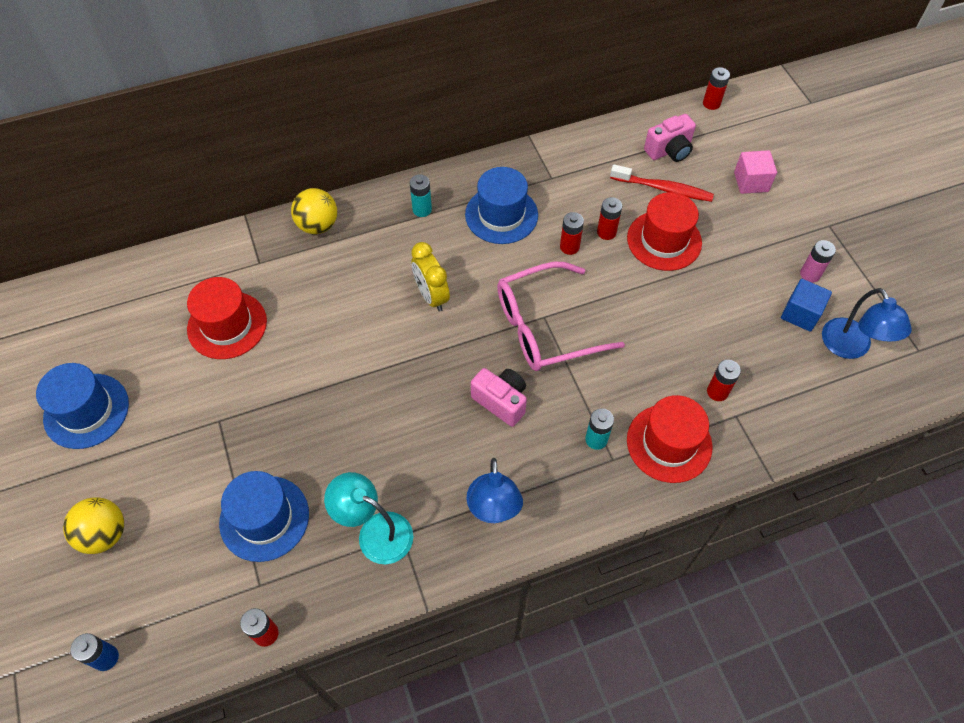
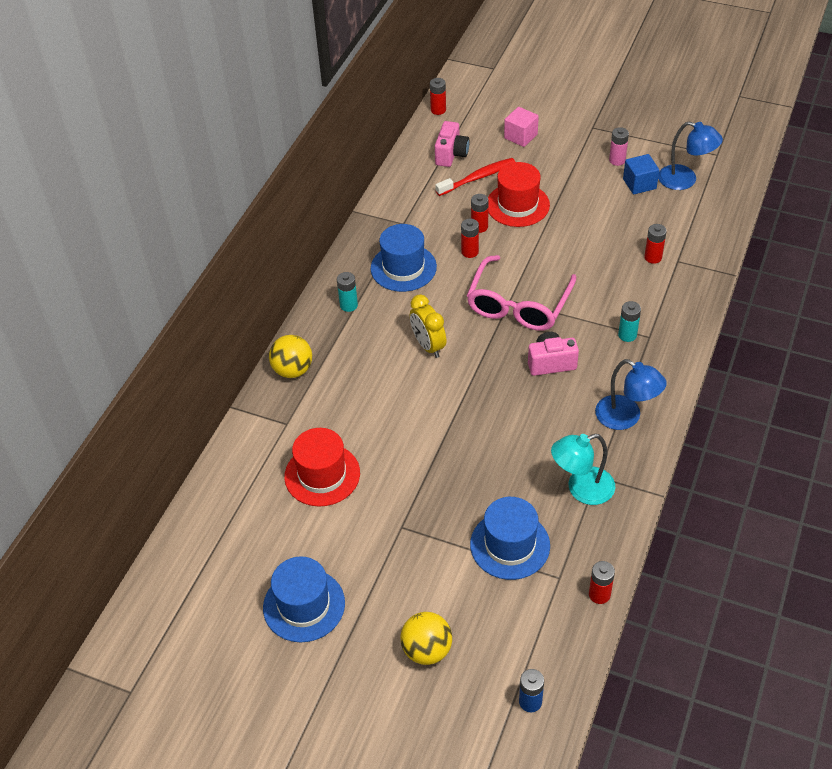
camera: 45 degrees left, 10 degrees down
(431, 296) = (428, 346): yellow clock -> yellow clock turned 45 degrees clockwise
(669, 443) = (665, 303): red hat -> none

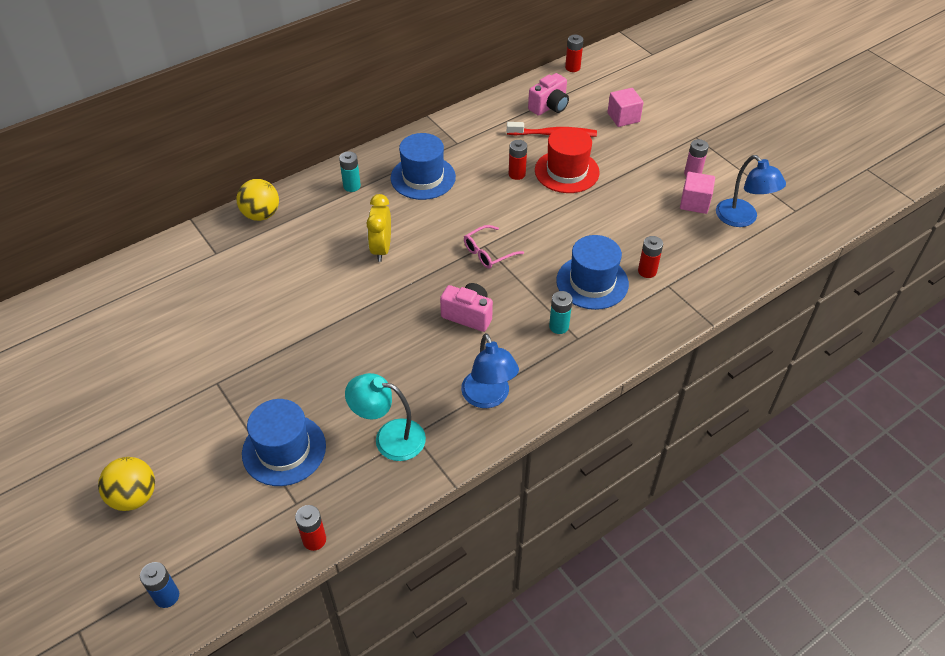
camera: 30 degrees right, 0 degrees up
(304, 605) = (85, 401): blue hat -> blue hat (592, 282)
(322, 475) = (201, 307): red hat -> none
(470, 252) = (489, 190): red battery -> none
(518, 304) = (488, 252): pink glasses -> pink glasses, size x0.50
(639, 184) = (694, 203): blue cube -> pink cube

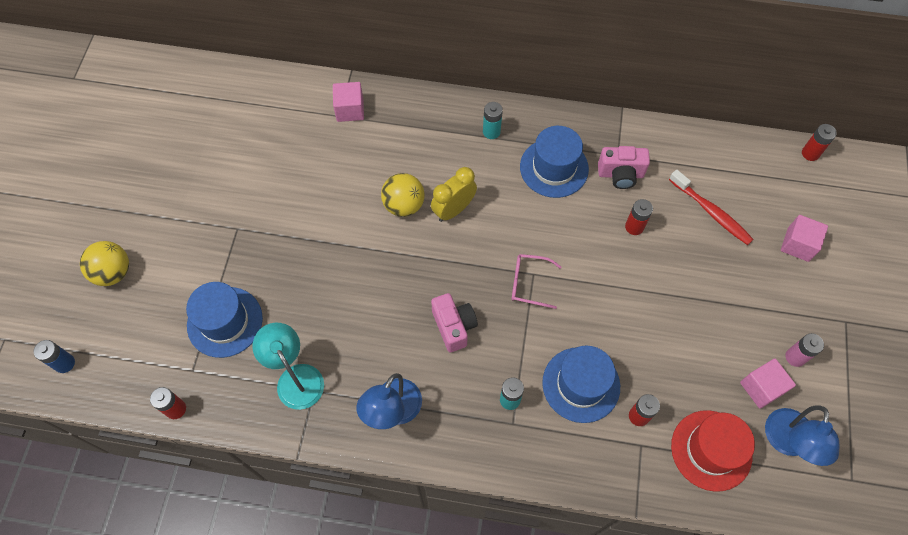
camera: 45 degrees right, 15 degrees up
(221, 243) = (350, 110): none -> pink cube
(261, 214) = (401, 106): yellow ball -> yellow ball (404, 205)
(549, 107) = (740, 179): pink camera -> pink camera (620, 174)
(566, 171) = (680, 259): red hat -> red hat (711, 450)

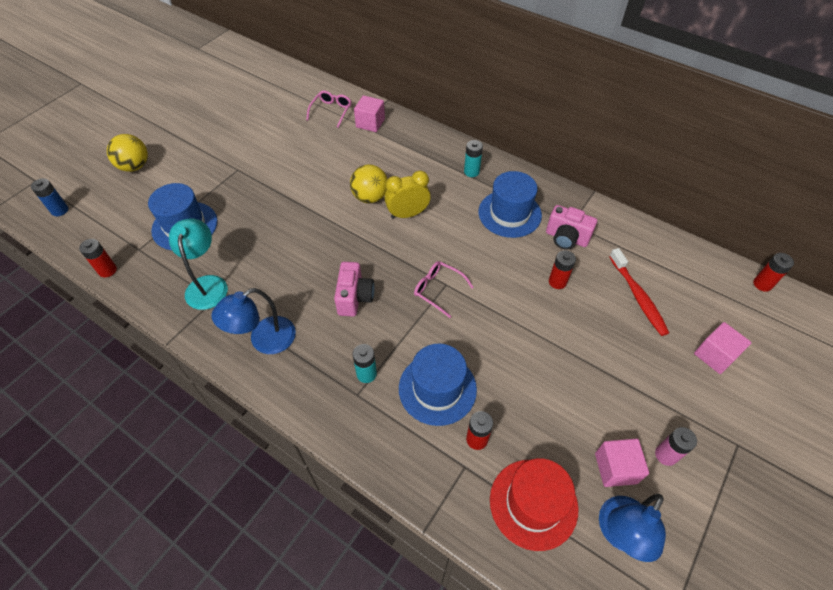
camera: 25 degrees right, 10 degrees down
(296, 110) = (331, 111): none -> pink glasses

